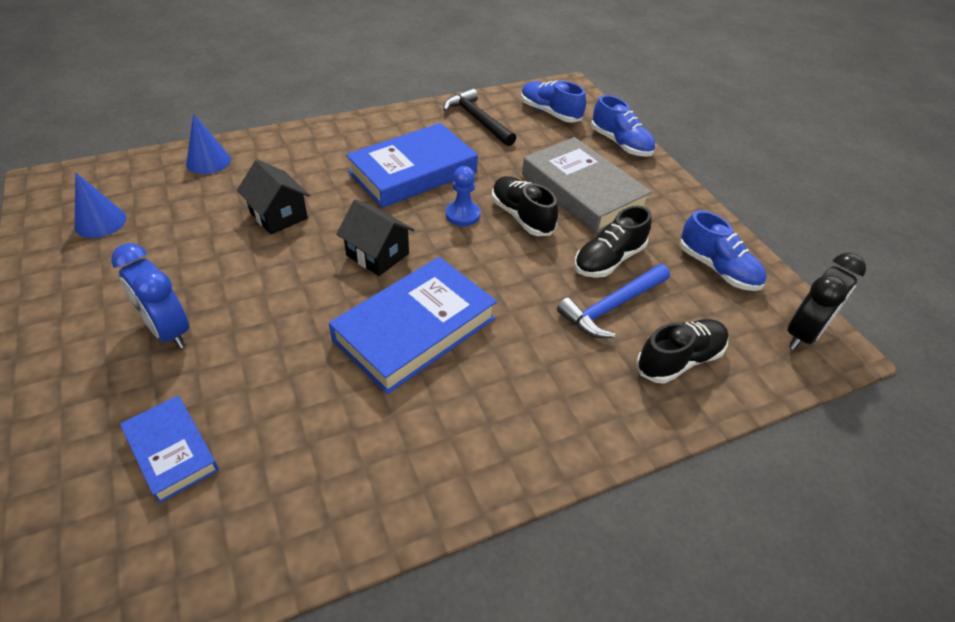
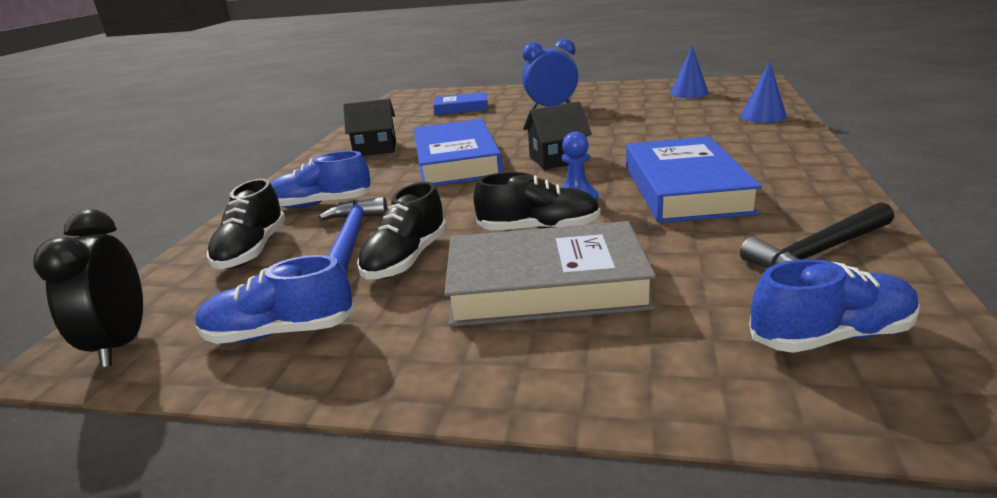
camera: 130 degrees right, 20 degrees down
(278, 215) = (651, 133): black house -> black house (375, 148)
(477, 119) = (818, 253): black hammer -> black hammer turned 150 degrees clockwise
(608, 260) = (406, 259): black shoe -> black shoe turned 150 degrees counterclockwise
(620, 144) = (655, 384): blue shoe -> blue shoe (321, 204)

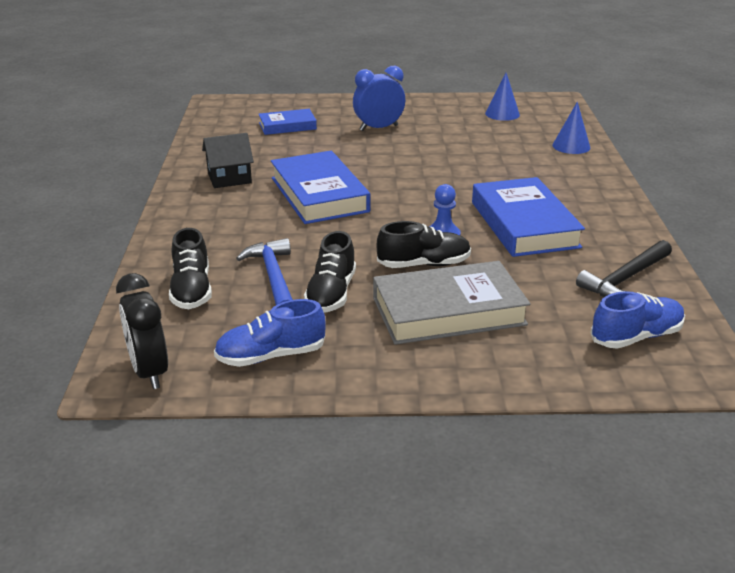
camera: 15 degrees left, 5 degrees up
(321, 204) = (220, 243): blue shoe -> none
(557, 159) = (410, 193): black house -> none

